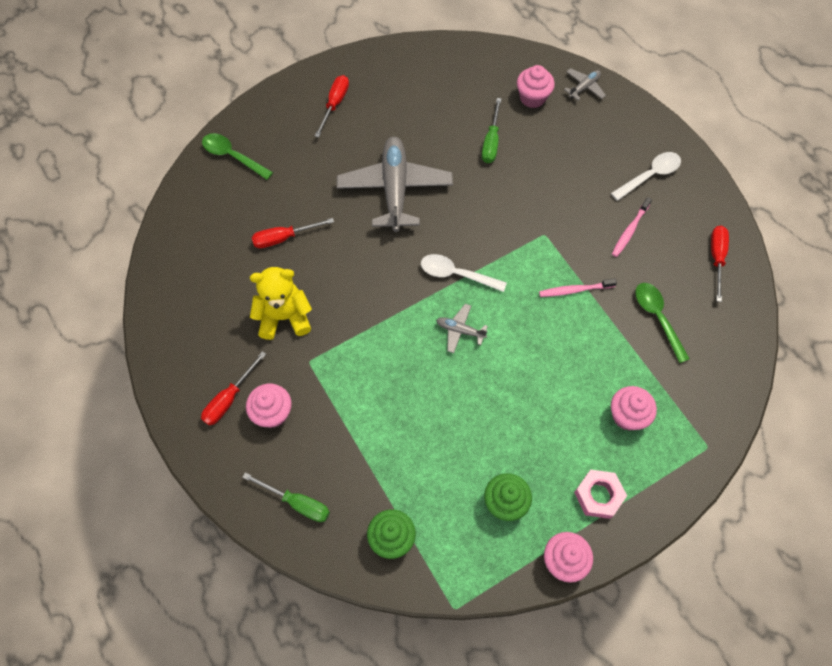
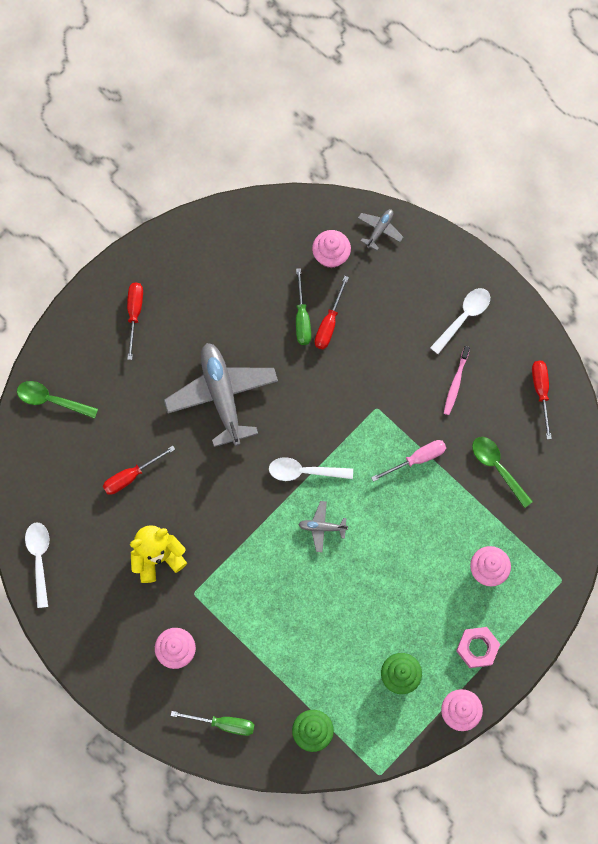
camera: 15 degrees left, 10 degrees up
(167, 290) = (39, 559): none -> white spoon
(229, 399) = (133, 648): red screwdriver -> red screwdriver (329, 323)
(574, 290) = (417, 459): pink toothbrush -> pink screwdriver

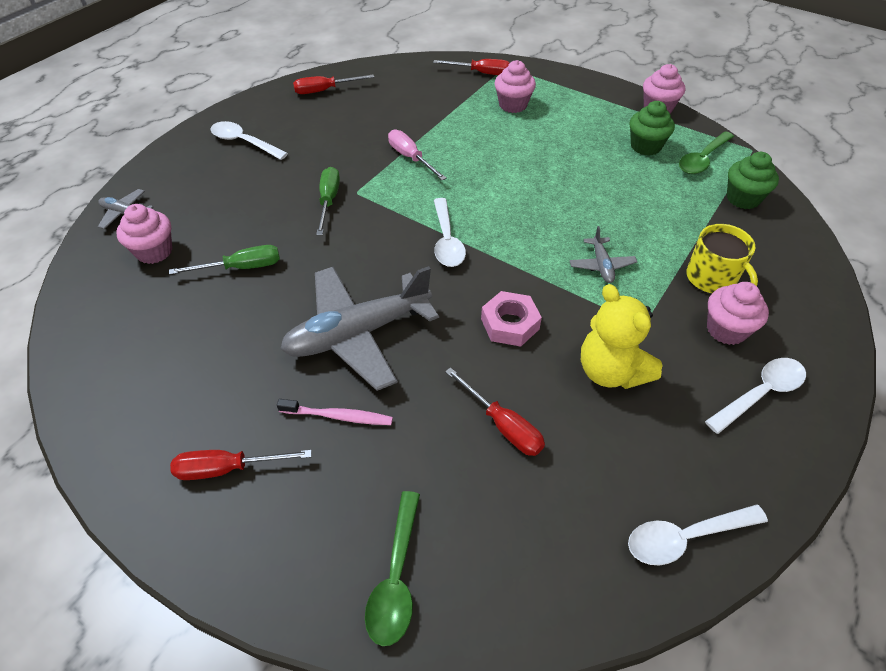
camera: 100 degrees left, 25 degrees down
(121, 648) = (760, 393): none -> white spoon
(223, 723) = (785, 271): green screwdriver -> green screwdriver (329, 201)
(226, 662) = (712, 279): none -> yellow mug
(322, 527) = (511, 218): grey plane -> grey plane (601, 265)
(329, 323) = (249, 242): red screwdriver -> red screwdriver (481, 73)
(455, 383) = (320, 141): pink toothbrush -> pink toothbrush (338, 416)
(477, 648) = (591, 104): pink nut -> pink nut (510, 324)
(497, 467) = (408, 108): green spoon -> green spoon (702, 159)

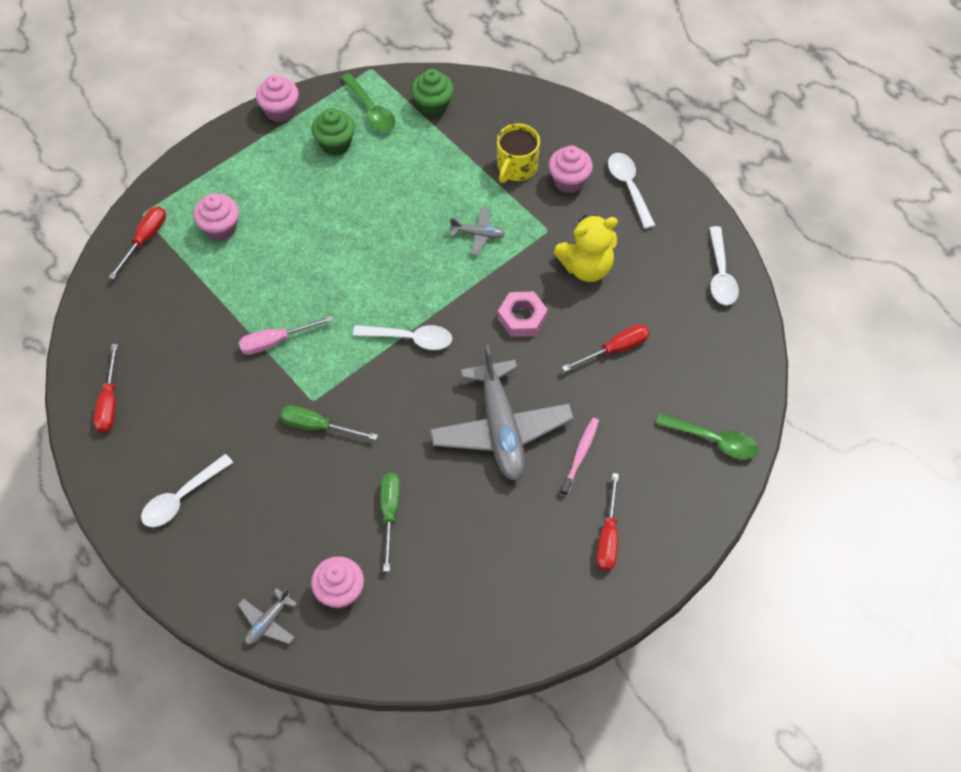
camera: 75 degrees left, 10 degrees up
(712, 279) = (516, 167): yellow mug -> yellow mug turned 135 degrees clockwise

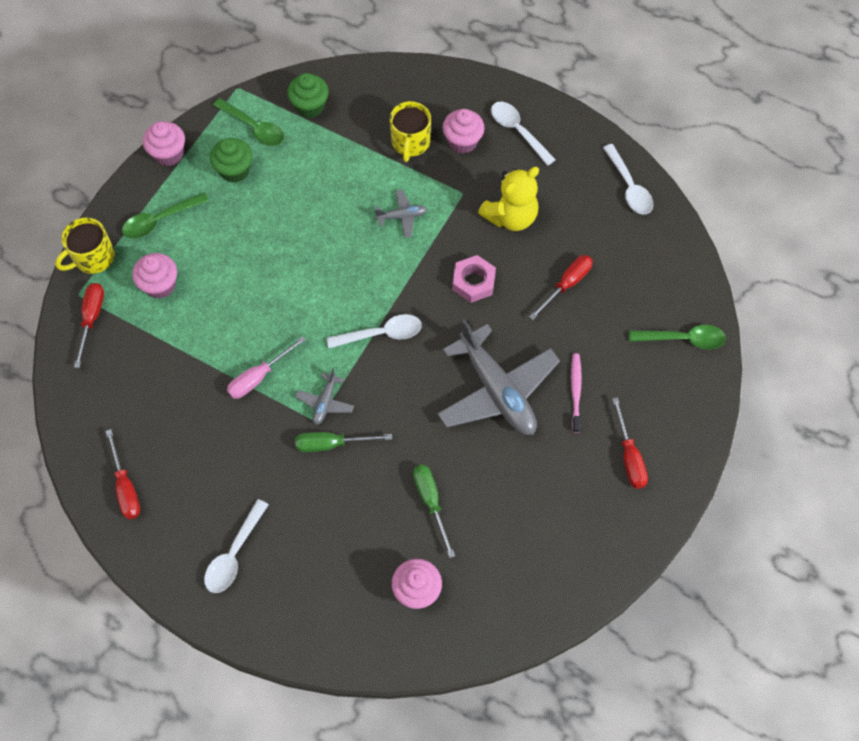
camera: 20 degrees left, 5 degrees up
(170, 184) = (93, 257): none -> yellow mug
(246, 169) = (160, 220): none -> green spoon
(268, 622) = (363, 641): grey plane -> grey plane (325, 402)

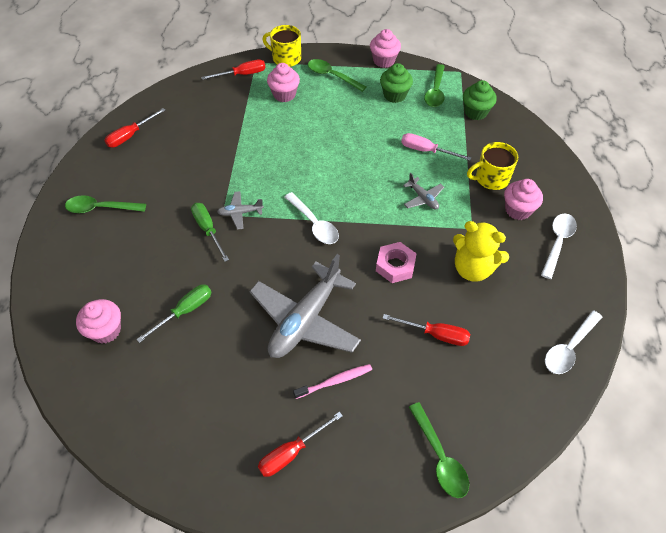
camera: 65 degrees right, 10 degrees down
(234, 554) = (100, 208): white spoon -> green spoon
(258, 377) = (242, 169): pink screwdriver -> pink screwdriver (426, 151)

